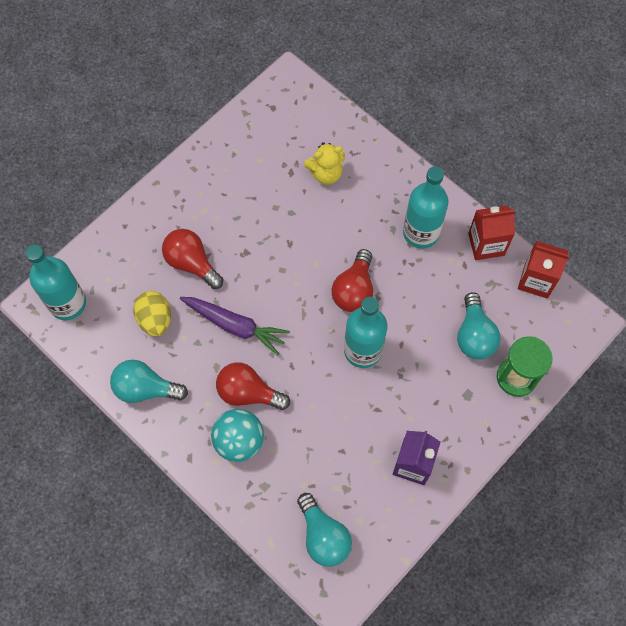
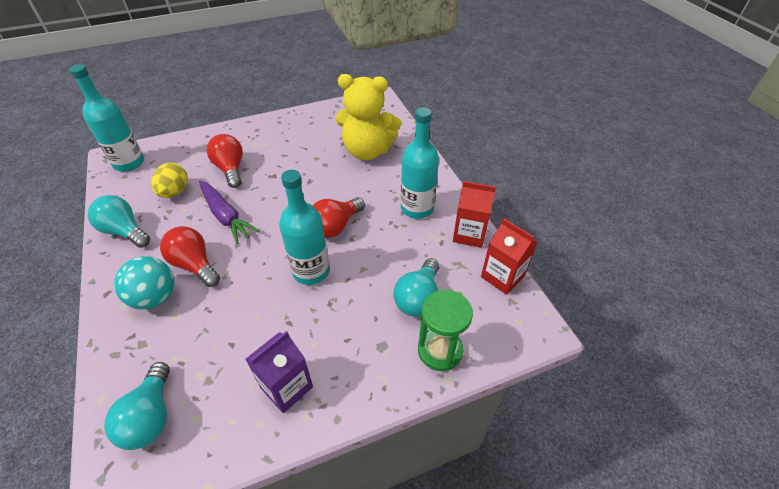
camera: 25 degrees right, 20 degrees down
(325, 173) = (367, 151): yellow teddy bear -> yellow teddy bear, size x1.86

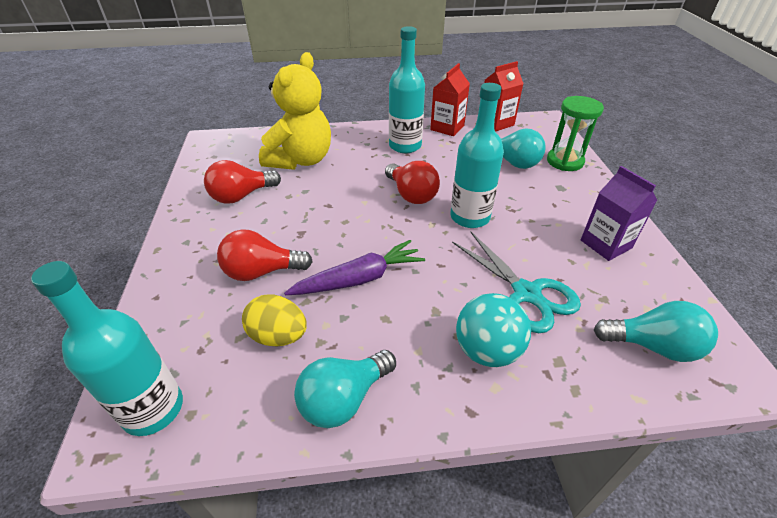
camera: 75 degrees left, 5 degrees down
(195, 265) = (438, 310): red light bulb -> red light bulb (241, 196)
(213, 319) = (526, 293): none -> turquoise scissors

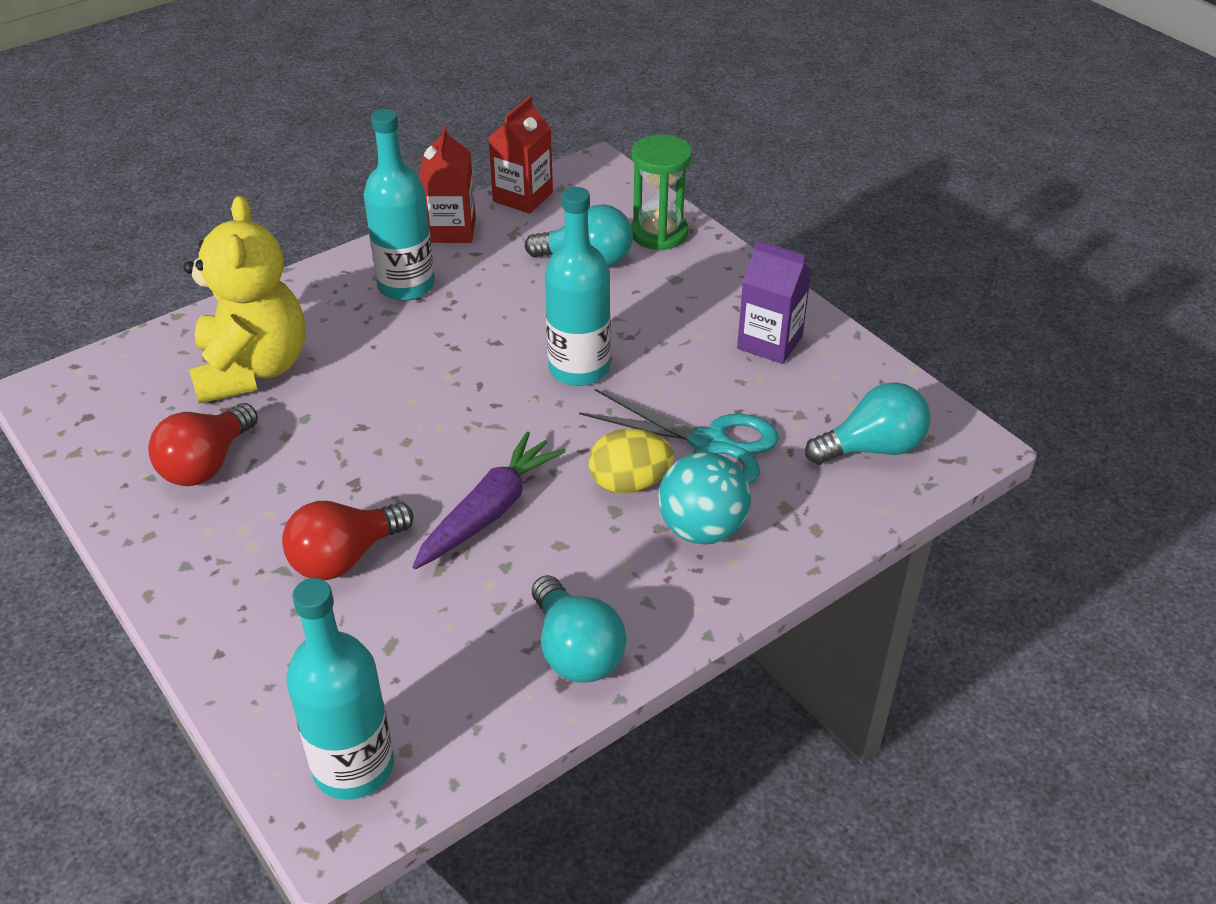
camera: 30 degrees left, 0 degrees up
(278, 336) = (440, 623): yellow egg -> yellow egg (629, 483)
(344, 399) = (575, 651): turquoise light bulb -> turquoise light bulb turned 45 degrees counterclockwise
(411, 195) = (474, 364): red light bulb -> none

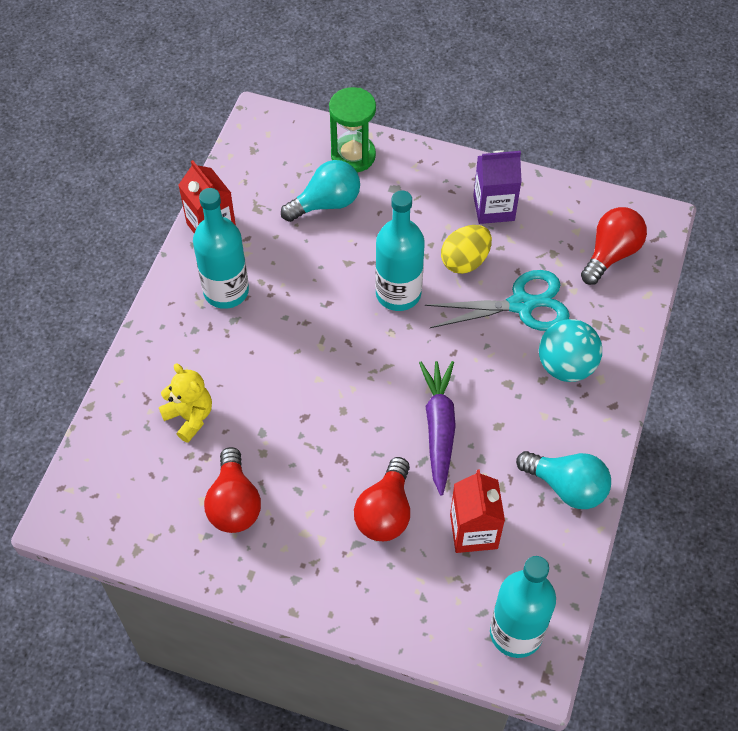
camera: 35 degrees left, 15 degrees up
(252, 369) = (190, 417): yellow teddy bear -> yellow teddy bear, size x0.54
(523, 197) = (234, 172): red carton -> red carton (473, 531)
(629, 483) = (500, 359): yellow egg -> yellow egg (465, 261)
(872, 448) = (611, 254): turquoise light bulb -> red light bulb

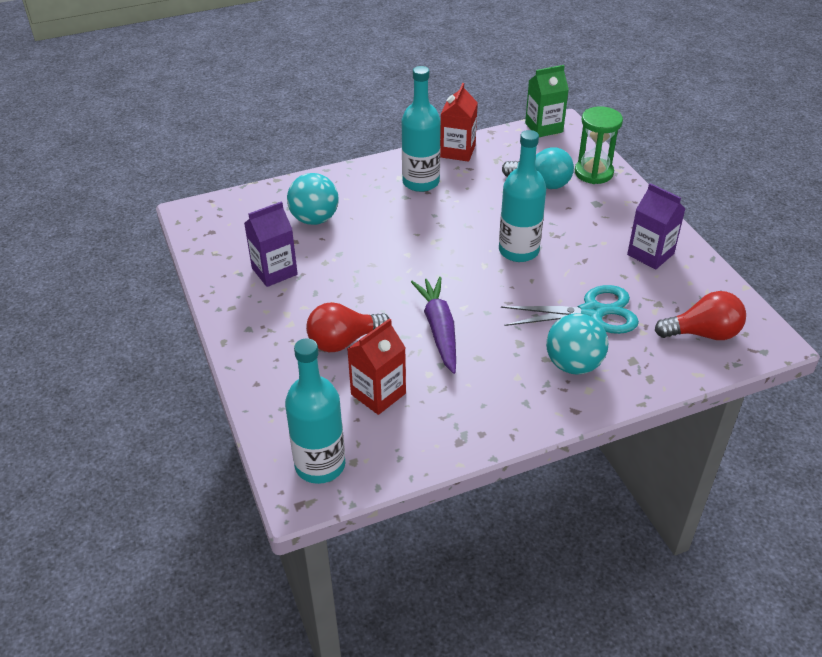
camera: 50 degrees right, 15 degrees down
(190, 417) = (314, 219): yellow teddy bear -> turquoise ball
(234, 504) = (274, 271): red light bulb -> purple carton
(250, 136) = (544, 127): none -> green carton
(439, 429) = (439, 329): purple carrot -> purple carrot turned 60 degrees counterclockwise
(465, 261) = (588, 265): yellow egg -> none
(521, 304) = (592, 312): turquoise scissors -> turquoise scissors turned 45 degrees counterclockwise
(566, 487) = (472, 424): turquoise light bulb -> none

